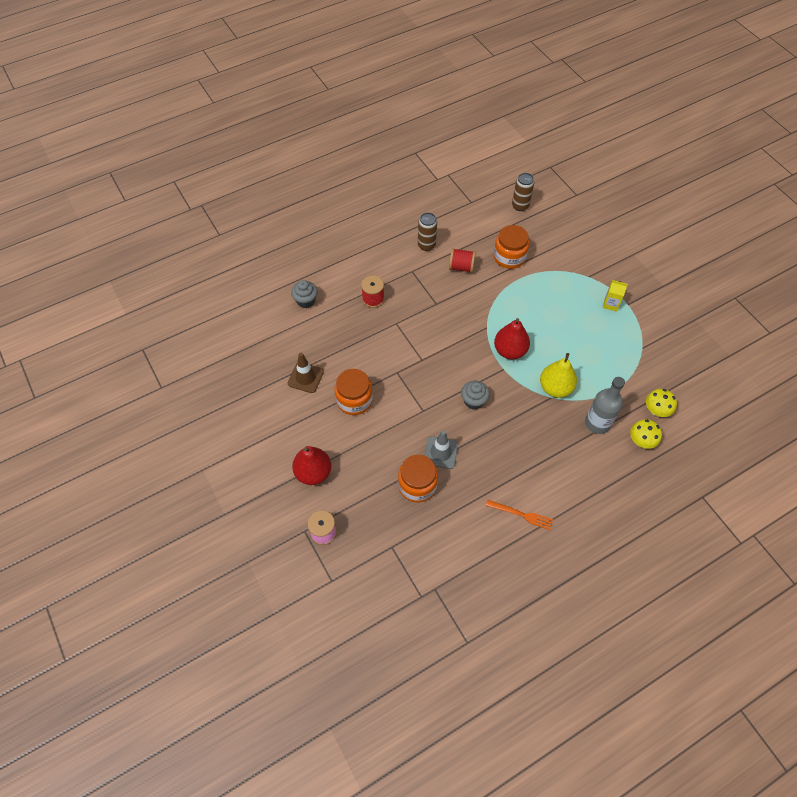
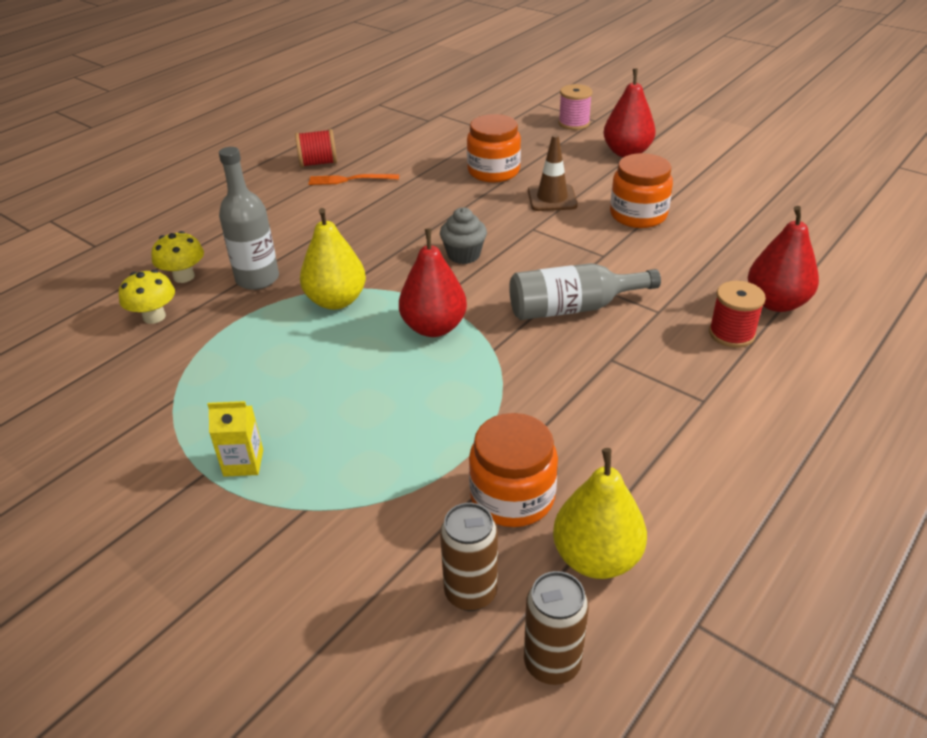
camera: 160 degrees right, 20 degrees down
(305, 377) = (729, 218): brown traffic cone -> brown traffic cone (552, 198)
(306, 301) = (840, 299): grey cupcake -> none
(337, 309) = (776, 303): none -> red pear
(426, 245) = (718, 463): brown can -> brown can (470, 593)
(436, 339) = (572, 308): none -> grey bottle
(440, 452) = (481, 200): grey traffic cone -> none
(461, 267) = (608, 439): red spool -> red spool (318, 163)
(491, 228) = (596, 558): none -> yellow pear

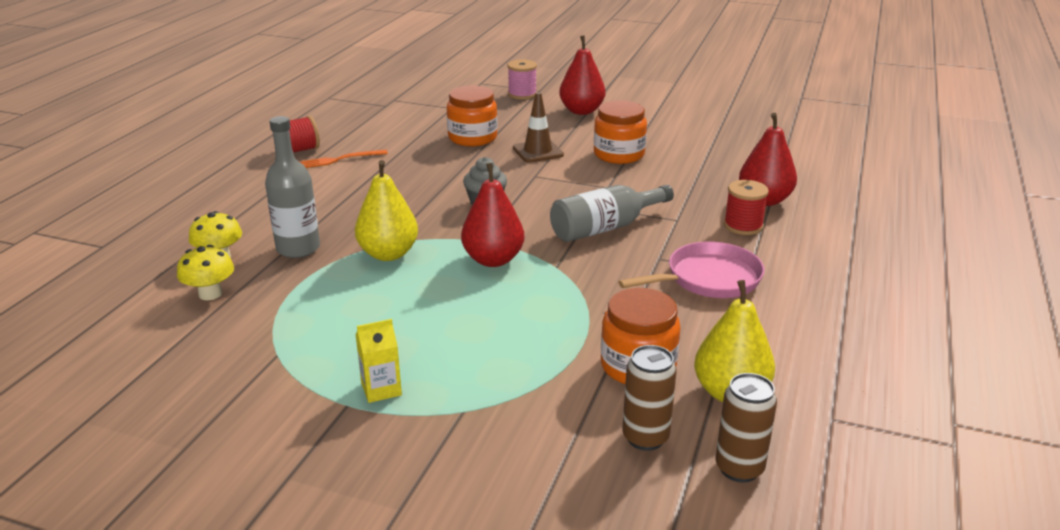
camera: 20 degrees left, 10 degrees down
(652, 398) = (708, 279): none -> pink pan

